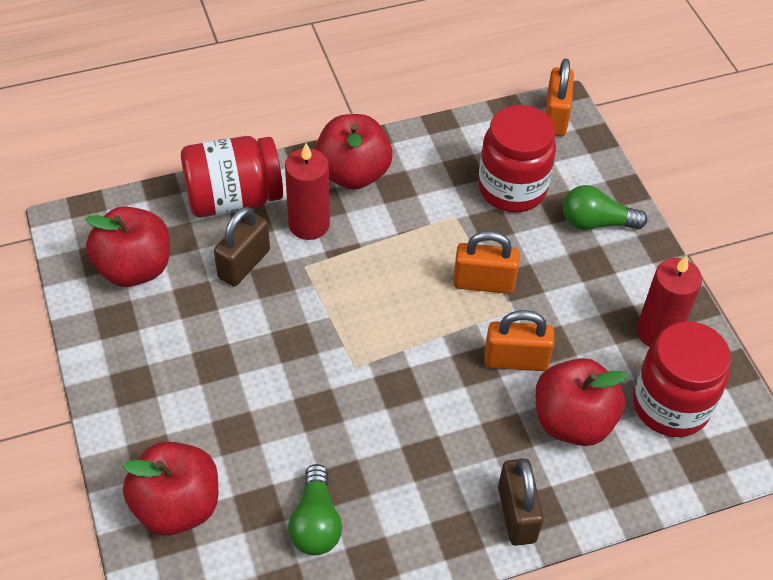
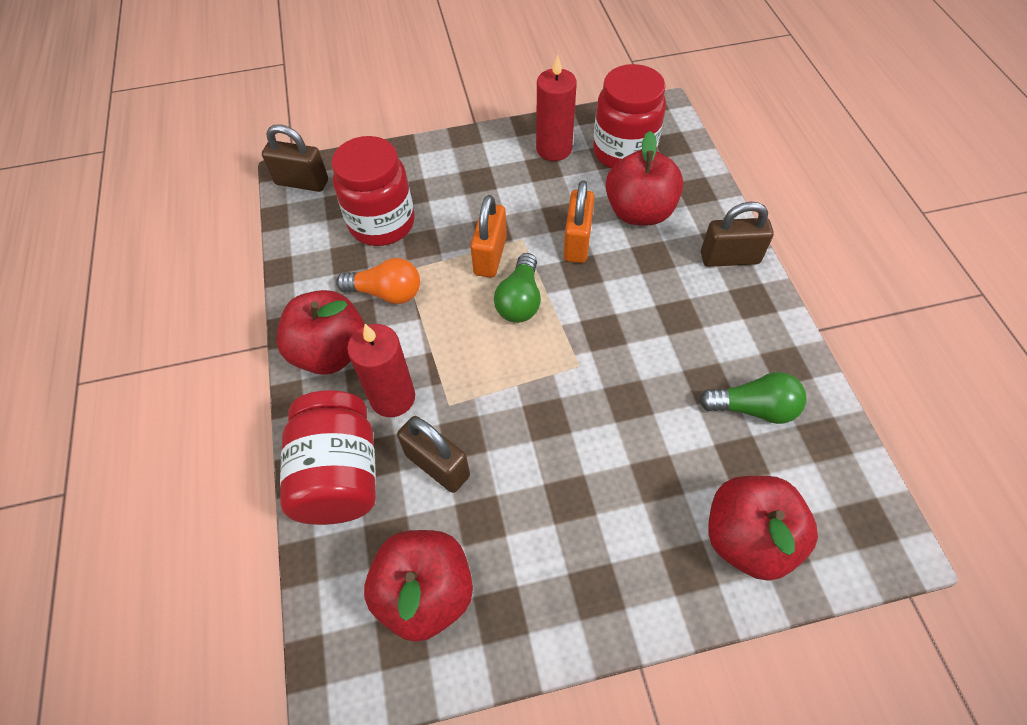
camera: 80 degrees left, 5 degrees up
(424, 204) = (386, 293): none -> orange light bulb
(555, 117) = (302, 182): orange padlock -> brown padlock
(596, 222) = (433, 171): green light bulb -> green light bulb (520, 300)

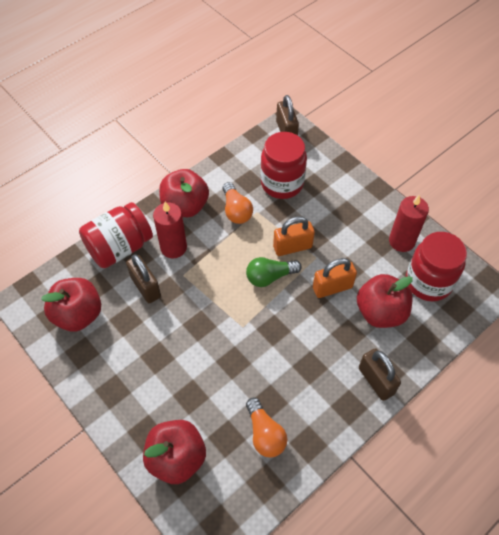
camera: 60 degrees right, 0 degrees up
(437, 465) = (146, 287): brown padlock -> brown padlock turned 45 degrees counterclockwise
(753, 408) = (265, 434): green light bulb -> orange light bulb

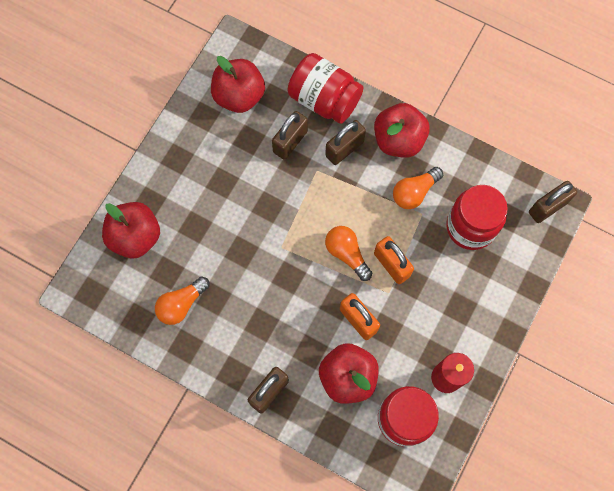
camera: 70 degrees right, 15 degrees up
(173, 247) = (344, 149): red candle -> brown padlock
(270, 277) = (347, 254): green light bulb -> orange light bulb

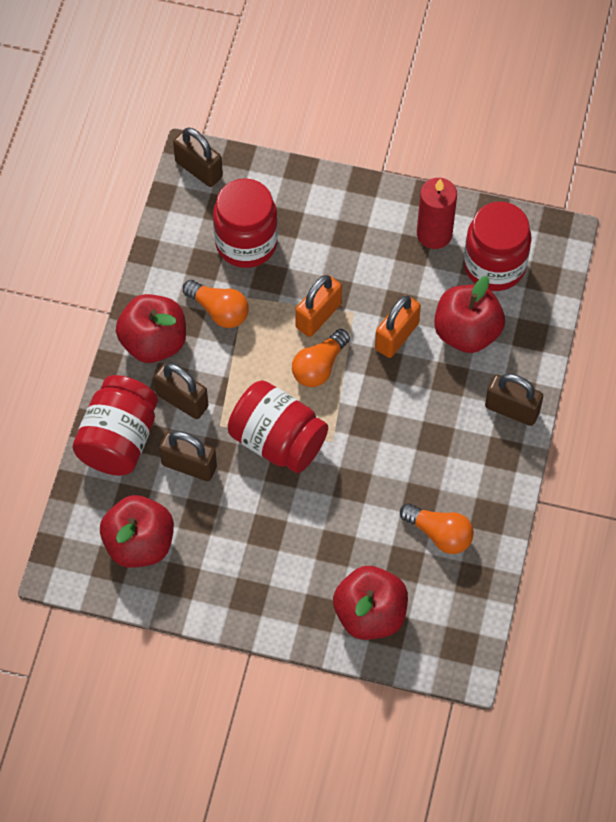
camera: 105 degrees left, 10 degrees down
(292, 207) = (277, 441): none -> red jar

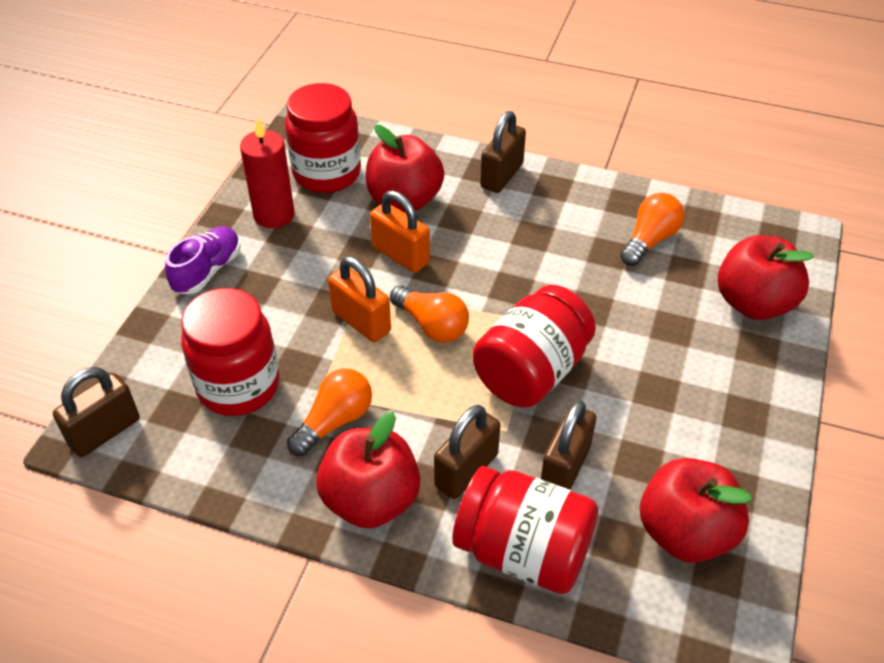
camera: 85 degrees left, 15 degrees down
(362, 199) = (207, 271): none -> purple shoe

